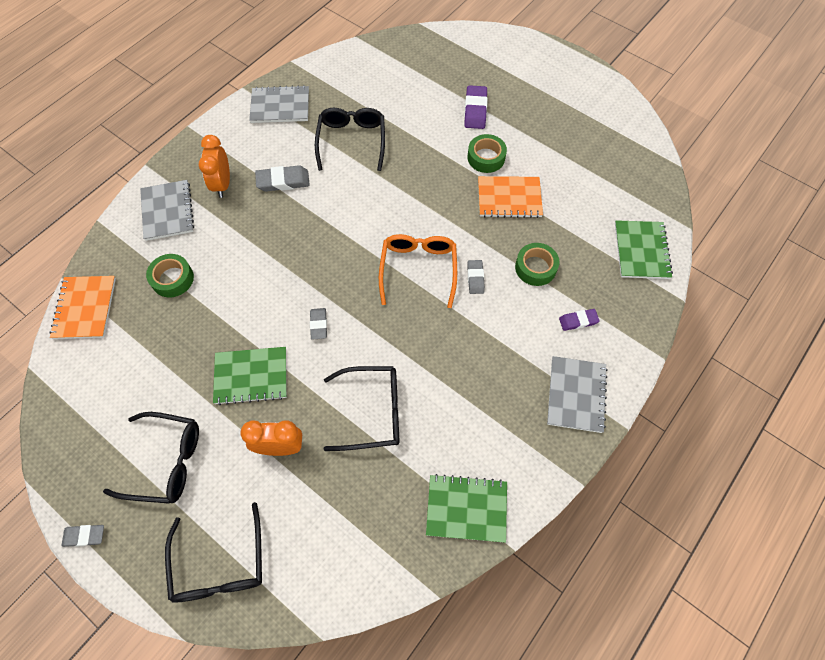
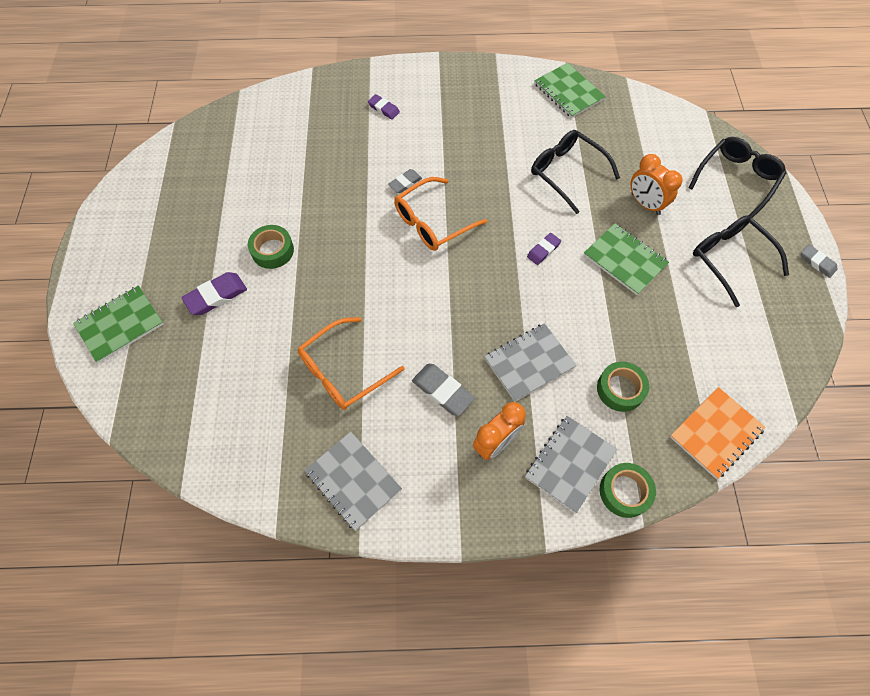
camera: 130 degrees left, 0 degrees up
(318, 325) = (543, 250): grey eraser -> purple eraser
(351, 142) = (344, 371): black glasses -> orange glasses
(509, 198) = (306, 208): orange notebook -> none
(535, 268) = (360, 154): green tape -> green tape (624, 492)
(576, 395) = (441, 83): grey notebook -> grey notebook (529, 363)
(641, 251) = (287, 105): green notebook -> green notebook (120, 325)

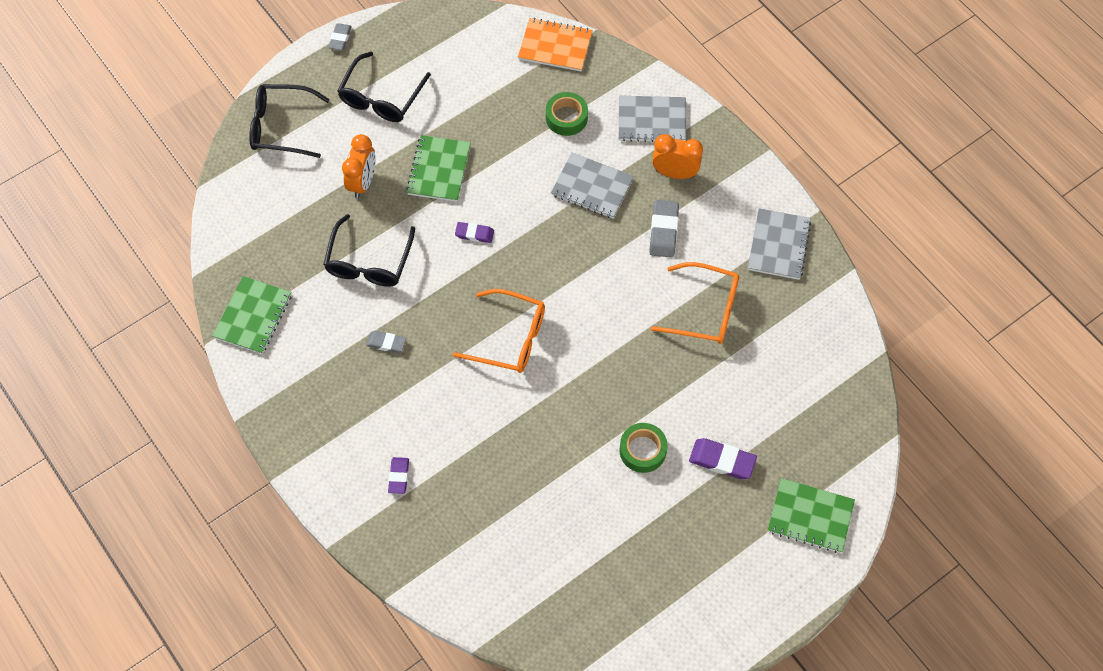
camera: 125 degrees left, 0 degrees up
(405, 183) = (482, 390): grey eraser -> grey eraser (386, 343)
(624, 492) = (645, 79): green tape -> none

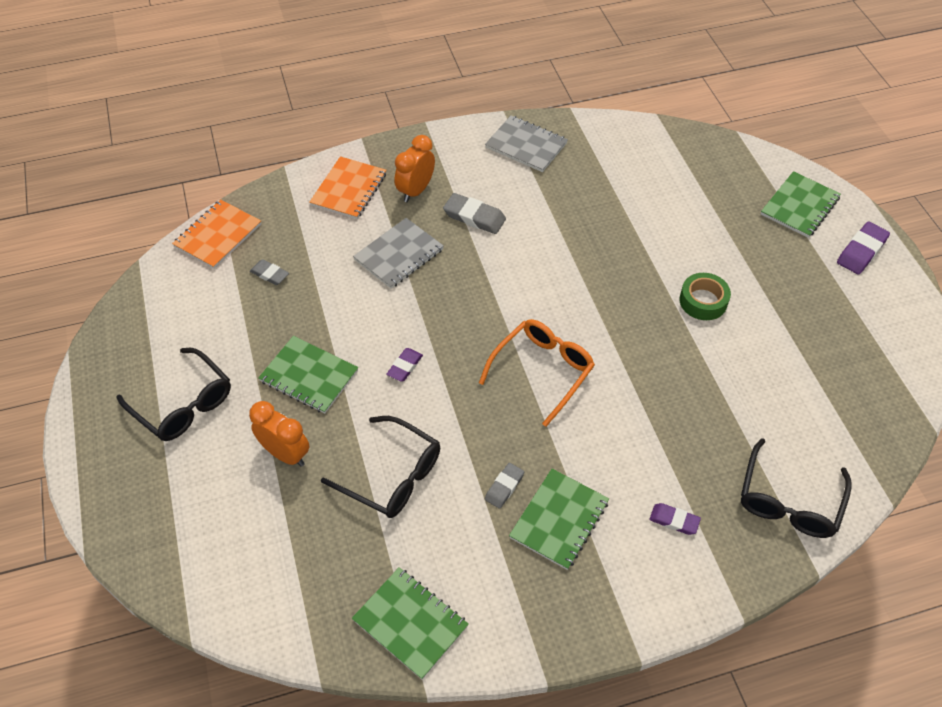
camera: 70 degrees left, 10 degrees down
(282, 126) = (160, 519): black glasses -> black glasses (789, 500)
(340, 38) = (76, 423): grey eraser -> grey eraser (270, 274)
(370, 391) = (559, 520): none -> green notebook
(566, 118) = (308, 251): green tape -> none
(652, 120) = (349, 189): grey notebook -> orange notebook
(704, 310) = (571, 214): orange glasses -> none
(722, 460) = (729, 247): purple eraser -> purple eraser (861, 251)

